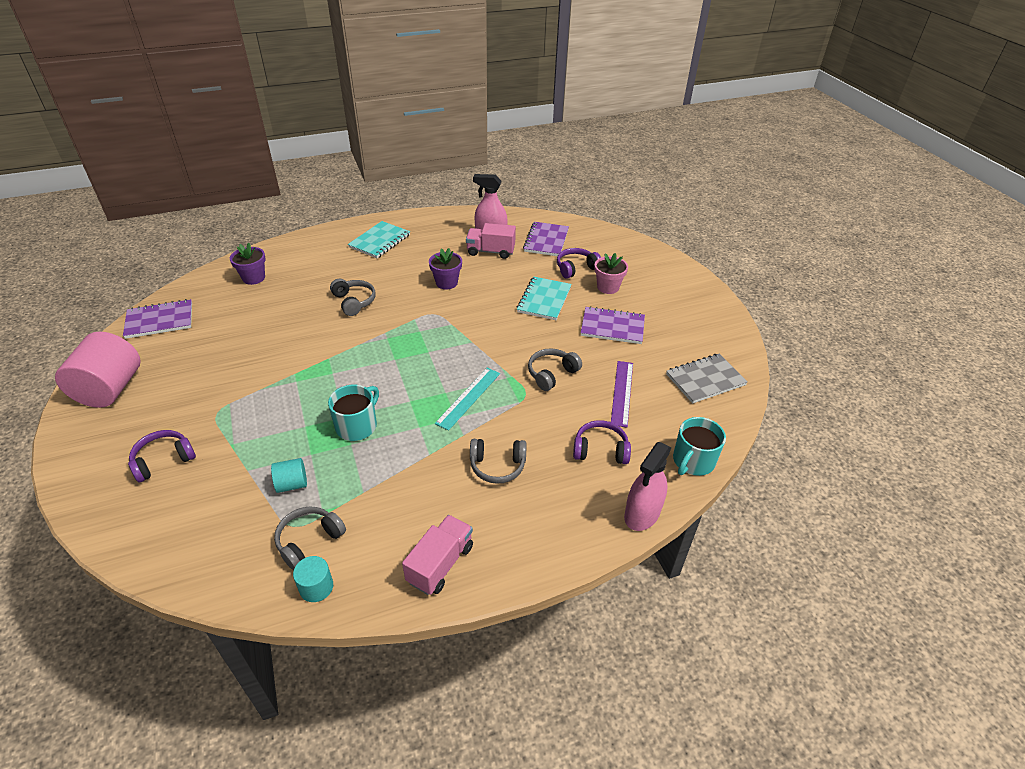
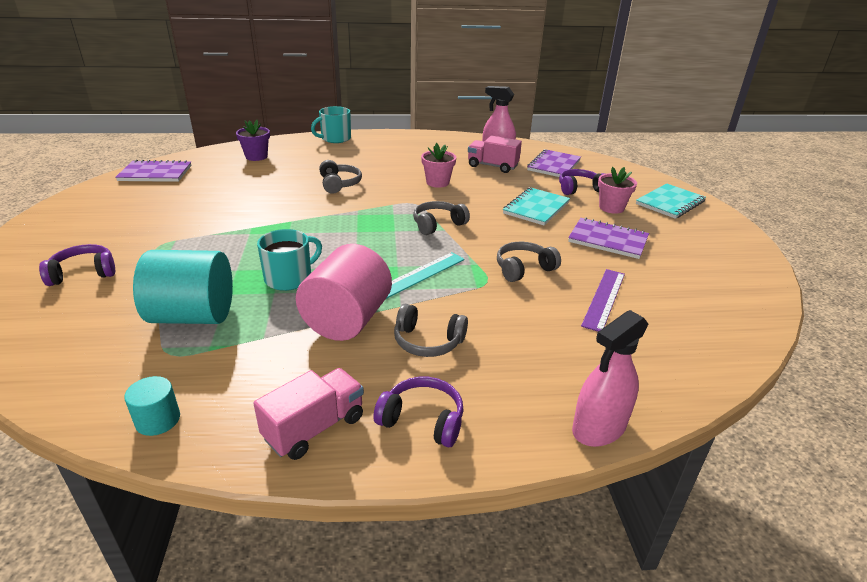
camera: 15 degrees right, 10 degrees down
(110, 389) = (78, 213): pink cylinder -> pink cylinder (347, 320)
(292, 484) = (193, 316): turquoise cylinder -> turquoise cylinder, size x2.10
(309, 541) = (178, 372): grey headphones -> grey headphones (438, 224)
(380, 241) = (386, 147): turquoise notebook -> turquoise notebook (670, 203)
(446, 283) = (437, 182): purple flower pot -> pink flower pot
(600, 450) = (561, 349): purple headphones -> purple headphones (422, 420)
(693, 461) = (683, 383): turquoise mug -> turquoise mug (335, 138)
(705, 380) = (715, 303): grey notebook -> none

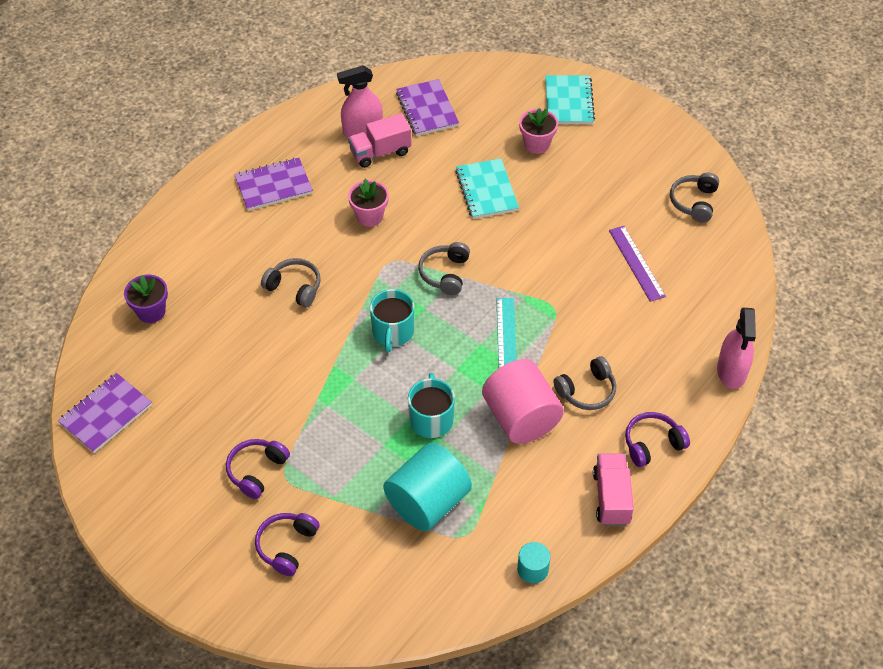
camera: 45 degrees left, 20 degrees up
(335, 138) = (174, 220): turquoise mug -> turquoise mug (392, 332)
(523, 269) = (560, 274): grey headphones -> grey headphones (694, 202)
(579, 189) = (487, 134): purple headphones -> purple headphones (256, 471)
(608, 240) = (576, 192): purple notebook -> purple notebook (273, 186)

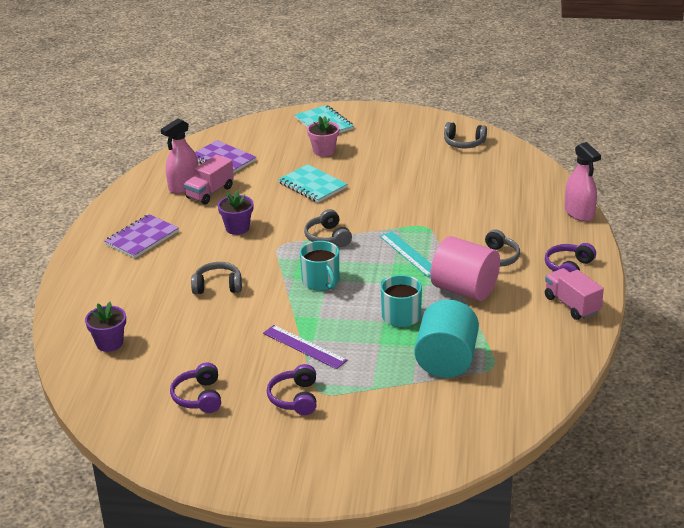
camera: 30 degrees left, 20 degrees down
(106, 414) = (130, 417): purple notebook -> none
(287, 546) = (365, 430): purple headphones -> purple headphones (199, 397)
(369, 216) = (237, 228): pink flower pot -> purple flower pot
(532, 569) = (560, 364): turquoise cylinder -> none
(636, 263) = (458, 184): purple ruler -> purple ruler (304, 347)
(694, 202) = (464, 143): grey headphones -> grey headphones turned 60 degrees counterclockwise

